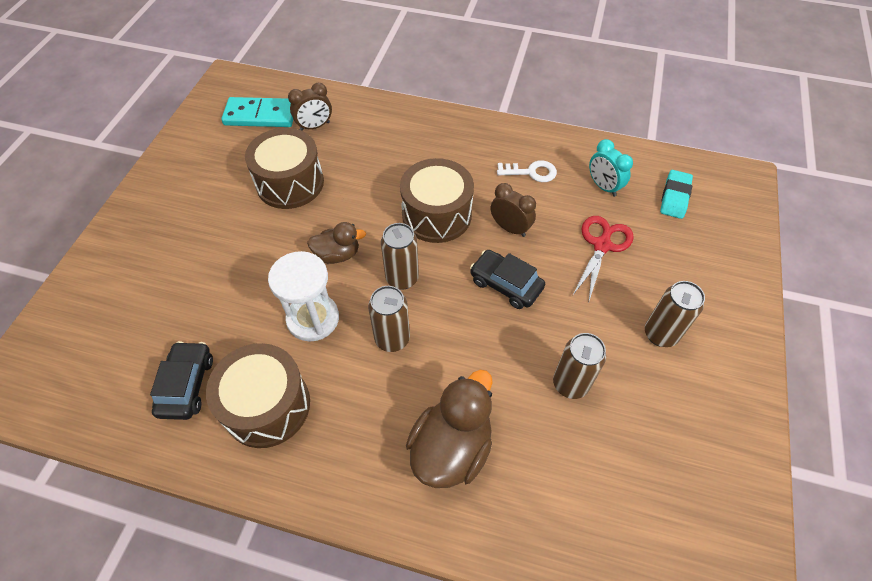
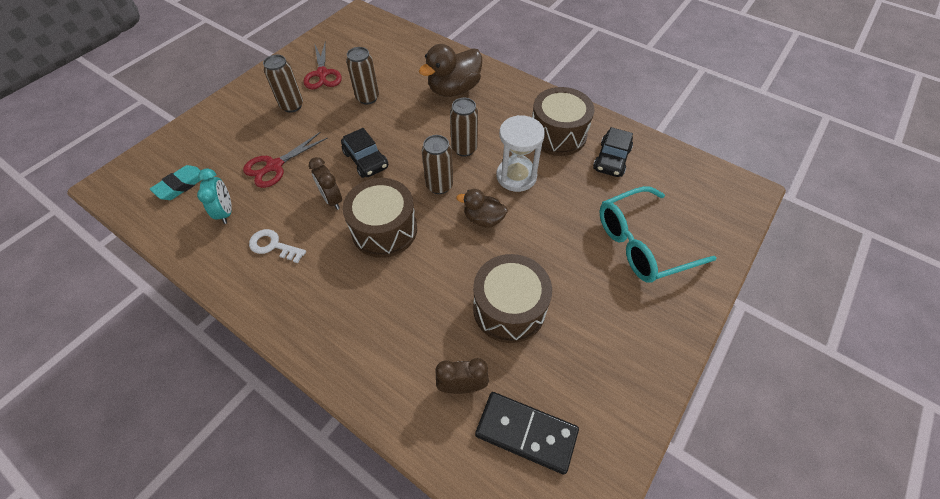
camera: 160 degrees left, 0 degrees up
(156, 278) = (642, 243): none -> turquoise glasses
(260, 115) = (526, 432): turquoise domino -> black domino
(672, 410) = (322, 74): none -> red scissors

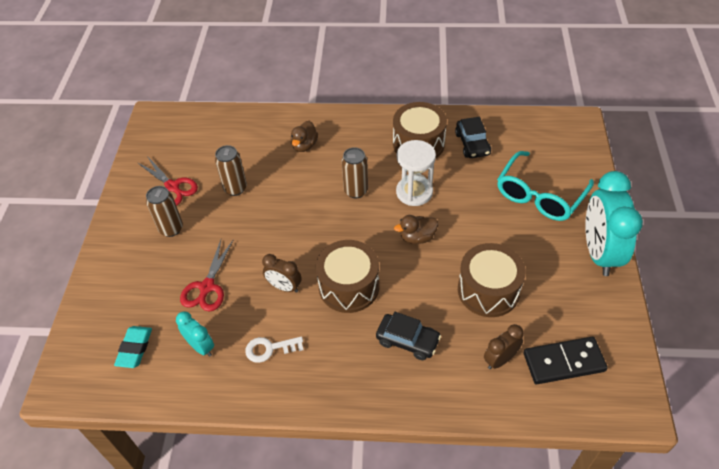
camera: 30 degrees left, 5 degrees down
(366, 160) = (283, 241): black car -> black car (407, 340)
(439, 185) = (361, 230): brown can -> none
(454, 89) = (304, 145): brown duck -> brown duck, size x0.59
(662, 338) = (599, 253): none -> turquoise clock

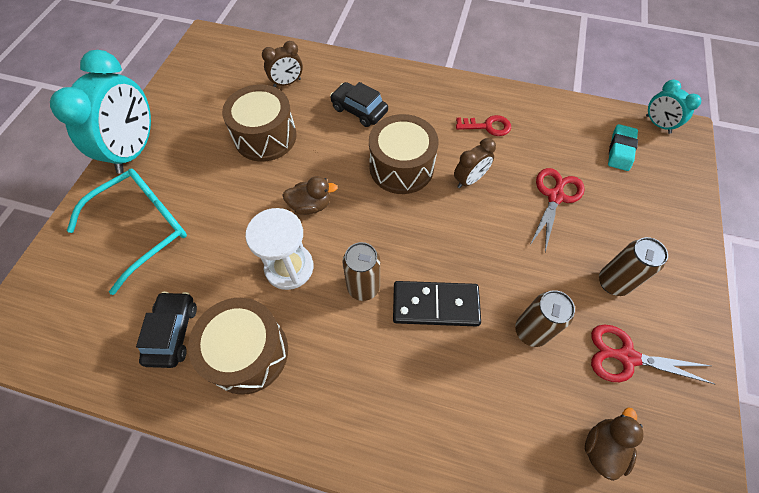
camera: 170 degrees left, 10 degrees up
(172, 187) = (627, 357): red scissors -> red scissors turned 45 degrees counterclockwise
(201, 346) = (554, 140): turquoise clock -> turquoise clock (657, 124)
(270, 349) = (487, 126): white key -> red key
(284, 287) = (469, 180): brown clock -> brown clock turned 105 degrees clockwise
(304, 145) = (421, 394): brown duck -> brown duck (602, 447)
(563, 362) = (237, 72): black domino -> black domino (435, 305)

